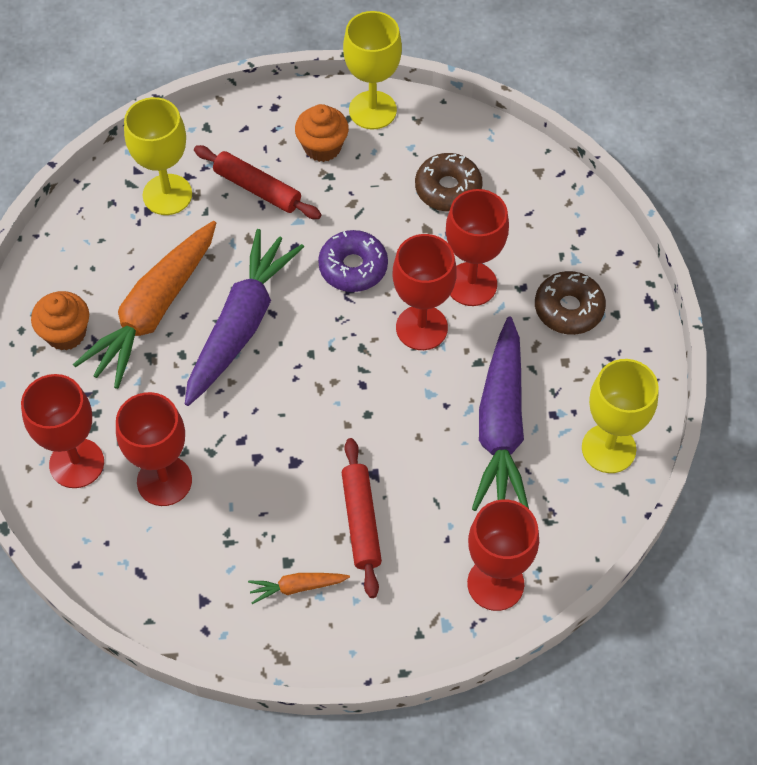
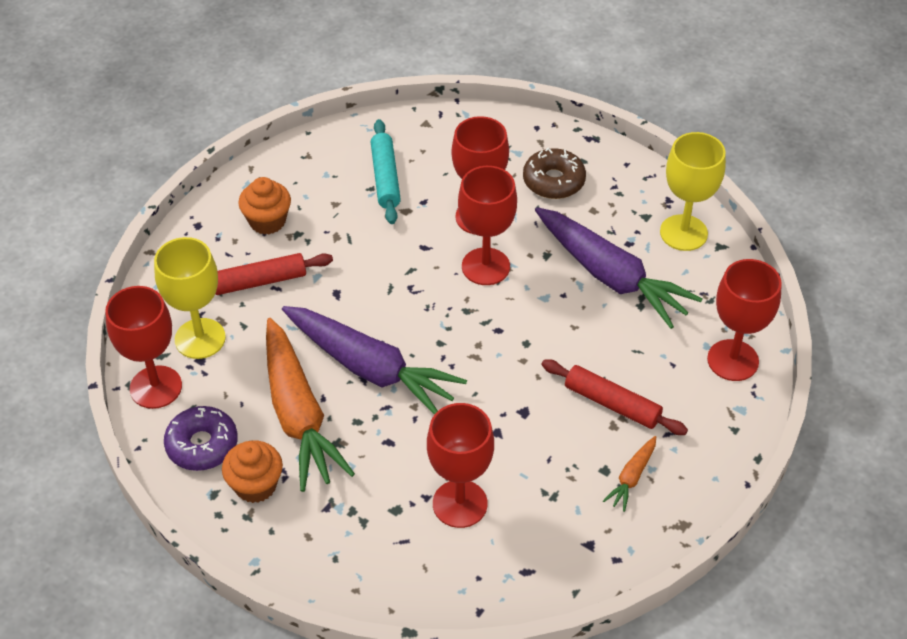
camera: 50 degrees left, 10 degrees down
(76, 463) = (385, 553): red goblet -> red goblet (156, 387)
(241, 325) = (370, 368): purple carrot -> purple carrot turned 150 degrees clockwise
(353, 267) = (392, 271): purple donut -> purple donut (202, 445)
(372, 110) = (269, 173): yellow goblet -> none
(448, 189) = (385, 178): brown donut -> turquoise rolling pin

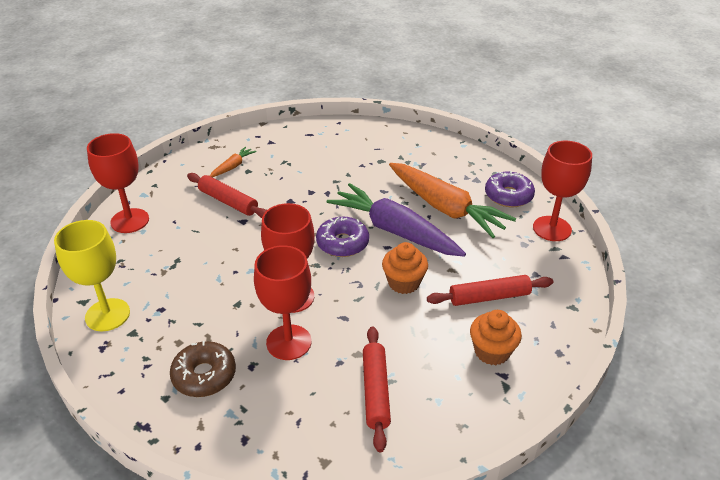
camera: 175 degrees left, 10 degrees down
(200, 338) = (528, 257): yellow goblet -> none
(255, 485) = (468, 175): orange cupcake -> orange cupcake (404, 283)
(298, 414) = (445, 208): orange carrot -> orange carrot turned 150 degrees clockwise
(385, 178) = (375, 391): turquoise rolling pin -> red rolling pin
(438, 344) = (342, 243): none -> purple donut
(460, 504) = (342, 161): red goblet -> none
(610, 276) = (190, 283): purple carrot -> none

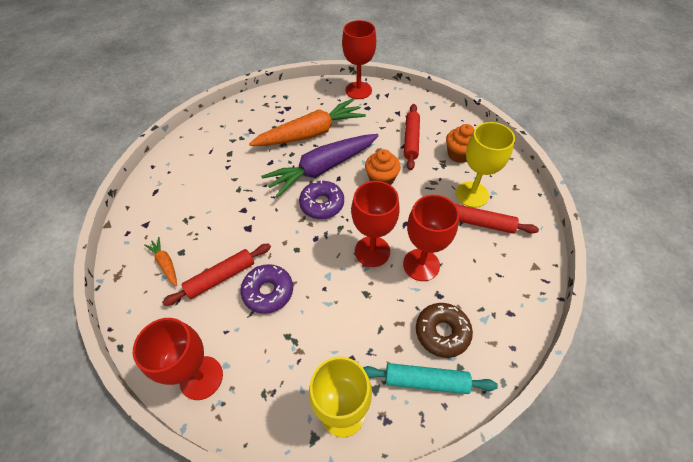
camera: 70 degrees left, 15 degrees up
(146, 371) = (426, 381): none -> turquoise rolling pin
(422, 376) = (472, 194): none -> yellow goblet
(508, 196) = (314, 98): purple donut -> purple donut (268, 292)

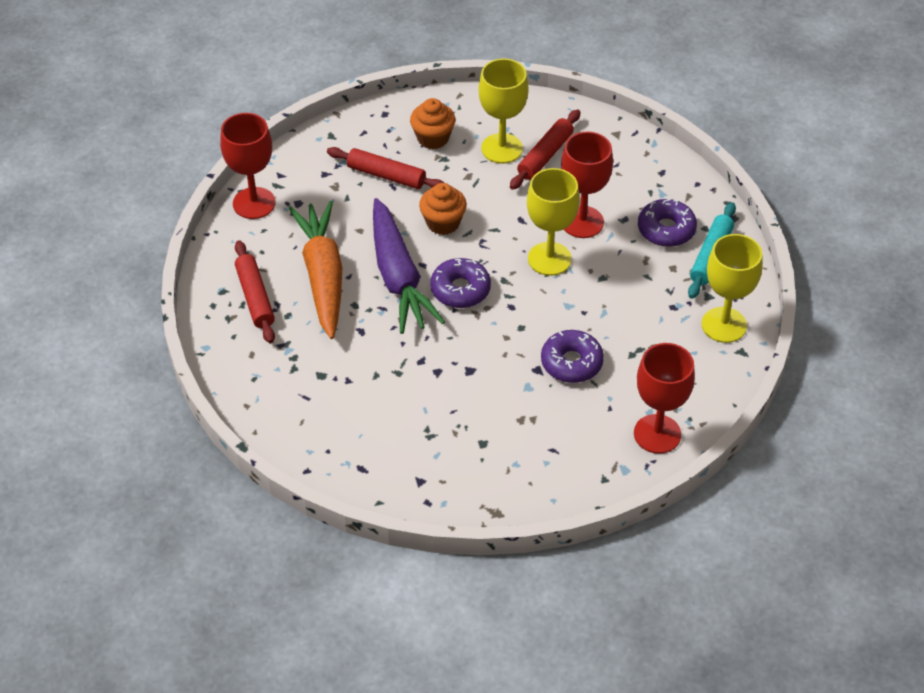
camera: 75 degrees left, 5 degrees down
(165, 264) = (496, 460): orange carrot -> none
(221, 277) = (536, 405): red rolling pin -> red rolling pin (255, 297)
(372, 251) = (549, 259): red goblet -> yellow goblet
(442, 332) = (666, 229): brown donut -> purple donut

